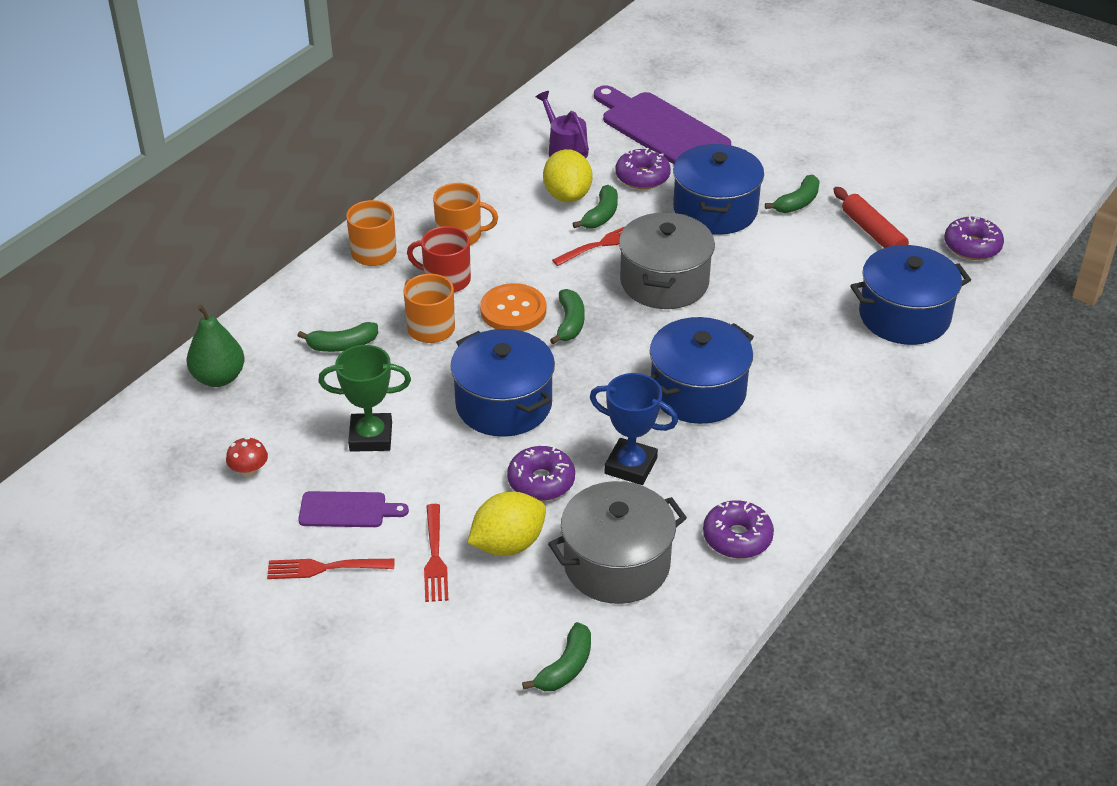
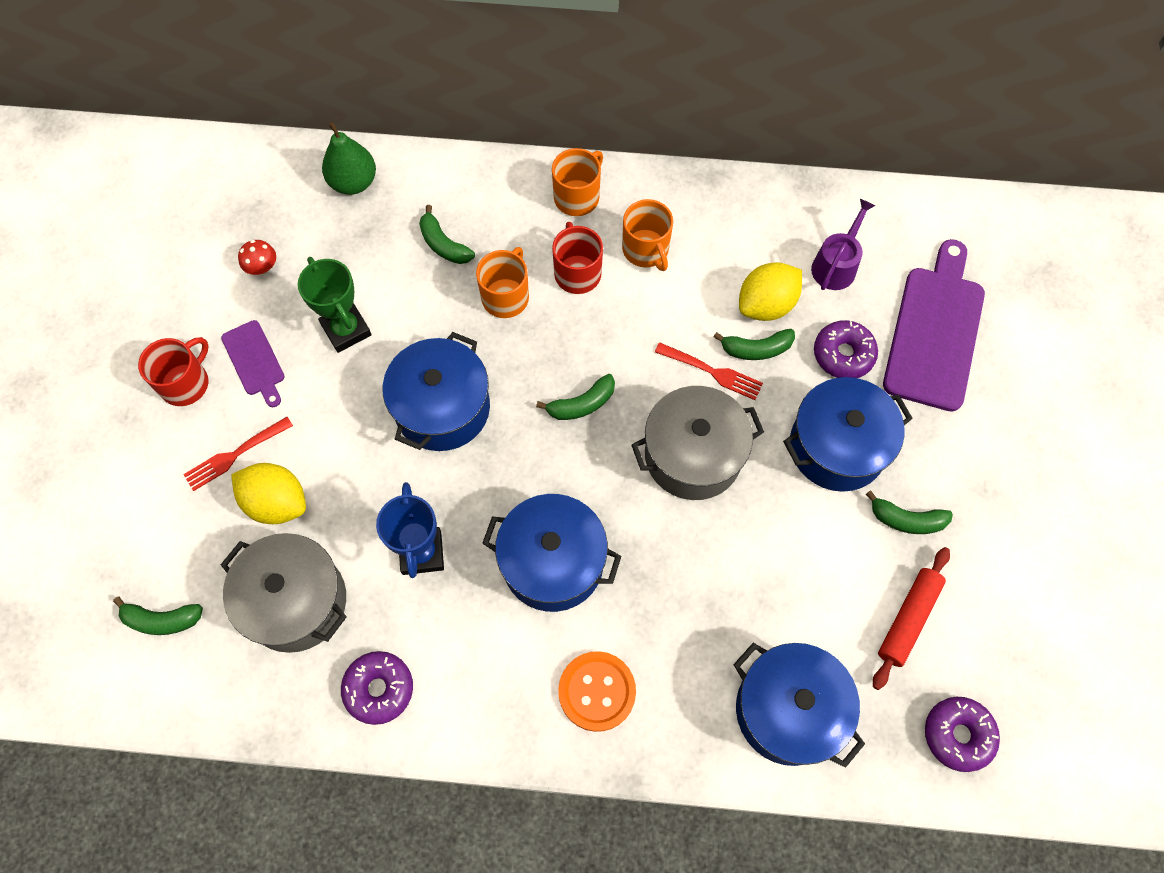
camera: 60 degrees right, 25 degrees up
(326, 568) = (186, 383): red fork -> red mug
(513, 310) = (570, 348): orange button -> orange button (597, 691)
(541, 481) = (363, 489): purple donut -> none

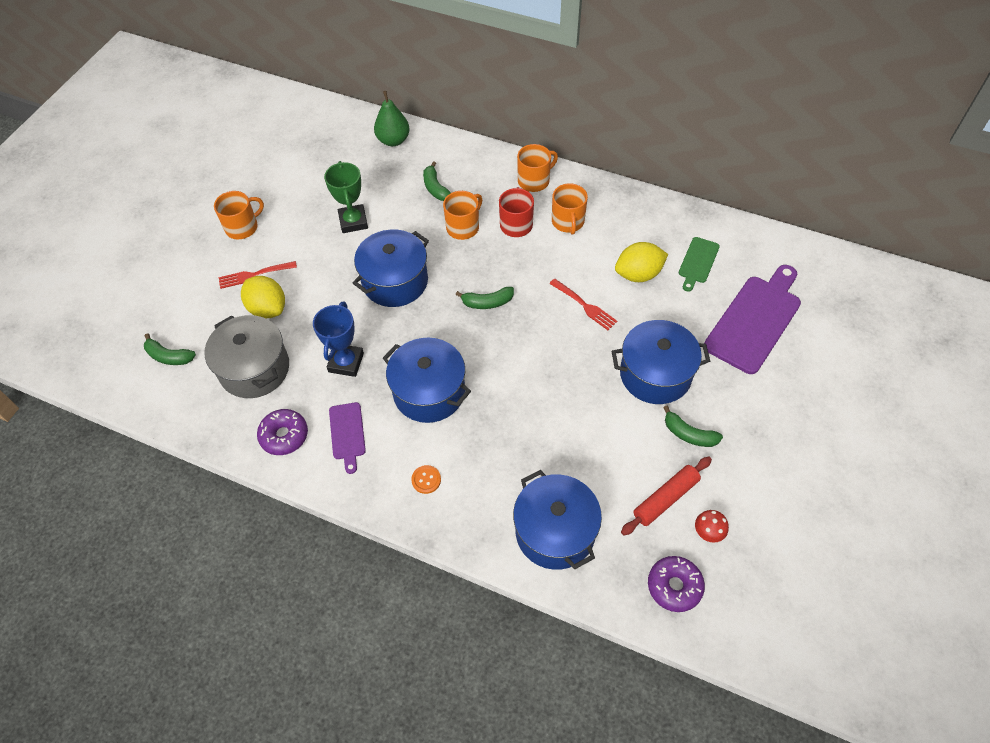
camera: 20 degrees right, 10 degrees down
(186, 383) = (242, 227): red mug -> orange mug
(255, 361) = (289, 225): purple cutting board -> purple cutting board (347, 434)
(262, 267) = (317, 174): red mushroom -> red mushroom (708, 532)
(597, 691) = (426, 480): orange button -> orange button, size x0.53
(693, 455) = (551, 353): grey pot -> none
(756, 349) = (621, 299): green banana -> none
(836, 265) = (698, 262): purple watering can -> green cutting board
(843, 354) = (682, 318): purple donut -> none

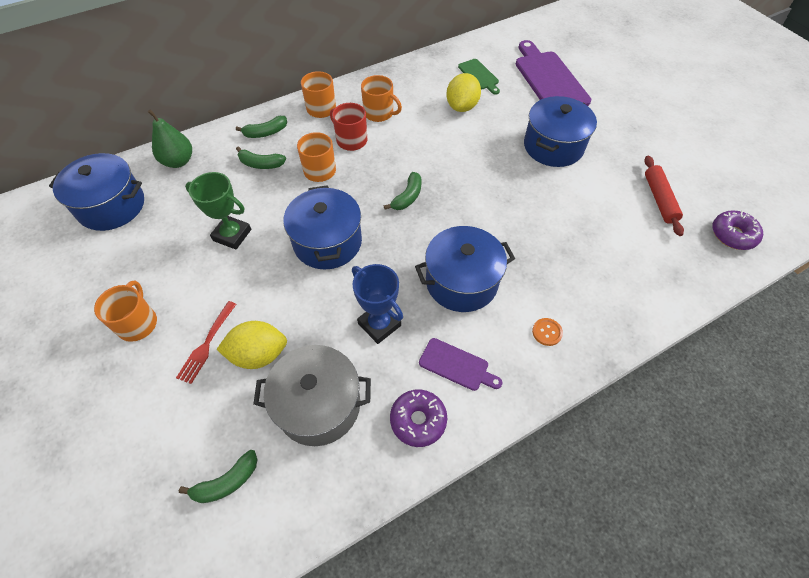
camera: 55 degrees left, 0 degrees up
(555, 532) = (649, 275): blue pot -> blue pot (111, 206)
(584, 305) = (462, 147): red fork -> none
(689, 434) = (615, 158): green banana -> green banana (266, 133)
(708, 532) = (699, 193): red mushroom -> none

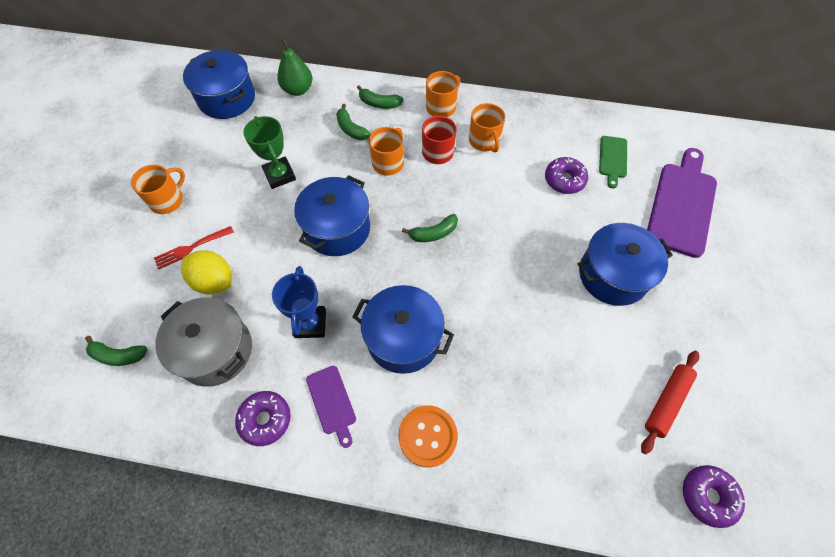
camera: 40 degrees right, 5 degrees up
(462, 106) = (564, 180): yellow lemon -> purple donut
(547, 332) = (427, 436): orange button -> orange button, size x1.90

